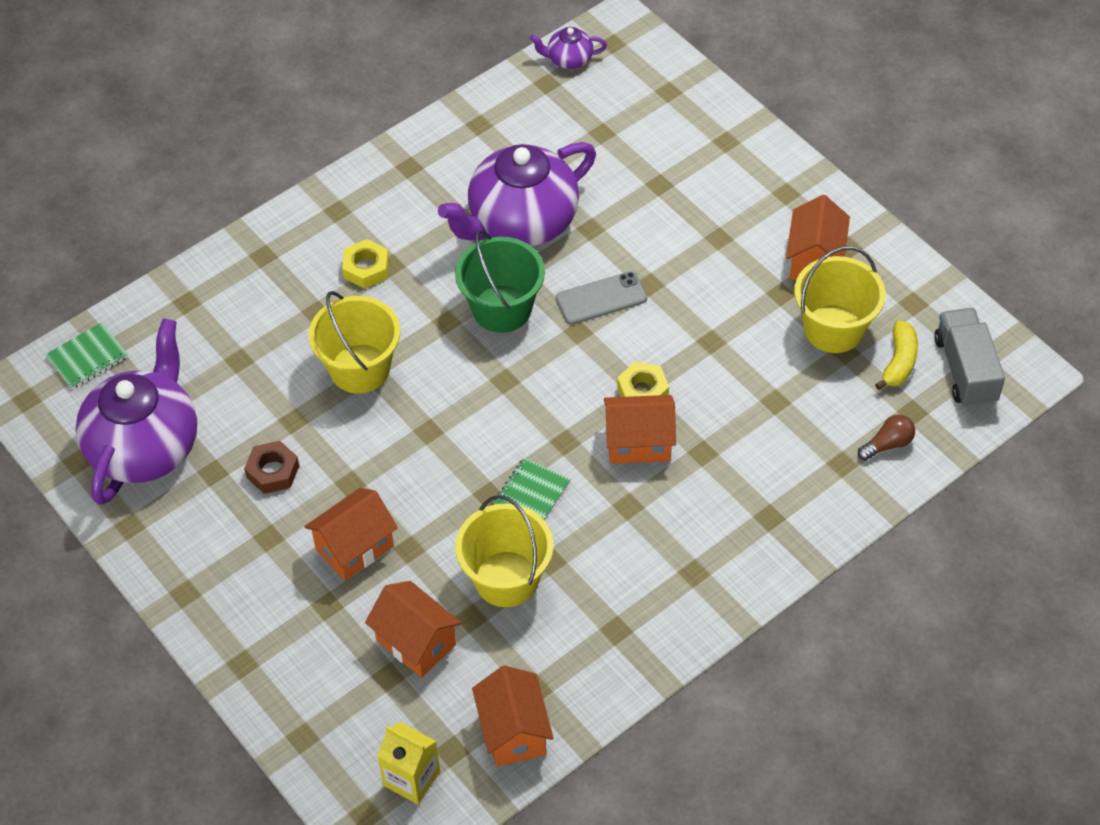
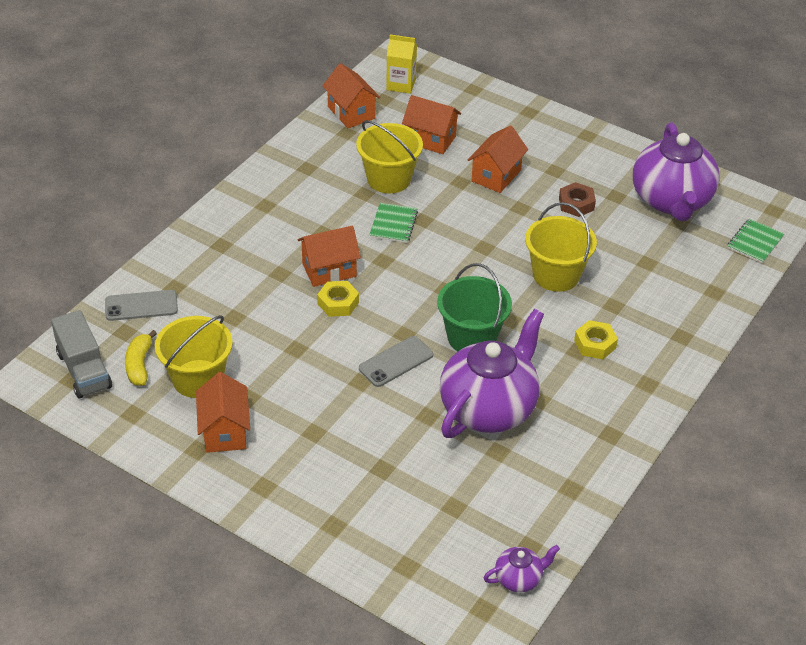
camera: 160 degrees right, 10 degrees down
(887, 444) = (141, 306): brown light bulb -> grey phone

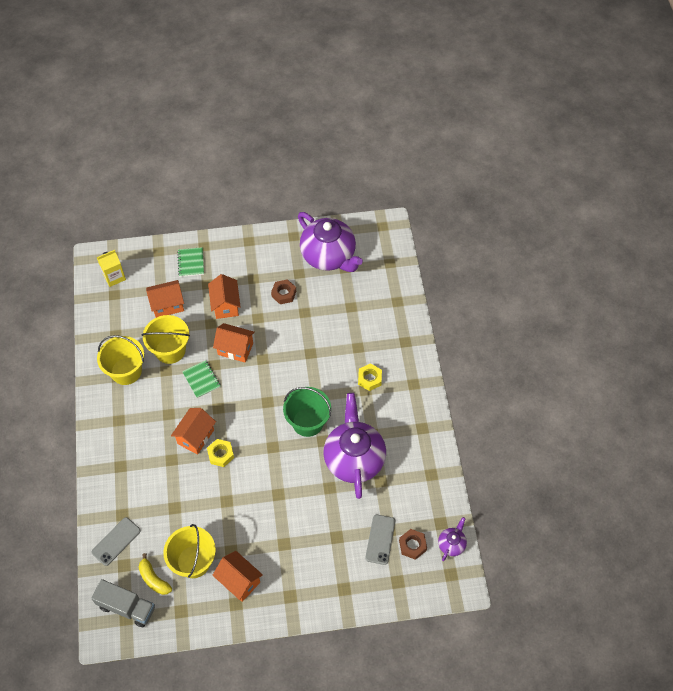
camera: 40 degrees left, 15 degrees up
(351, 113) = (104, 318): orange house -> orange house (235, 349)
(396, 362) = (284, 468): grey phone -> grey phone (380, 539)
(466, 543) = (412, 545): none -> brown nut
(556, 275) = (314, 349): yellow bucket -> yellow bucket (126, 371)
(755, 242) = (390, 254): green notebook -> green notebook (191, 262)

